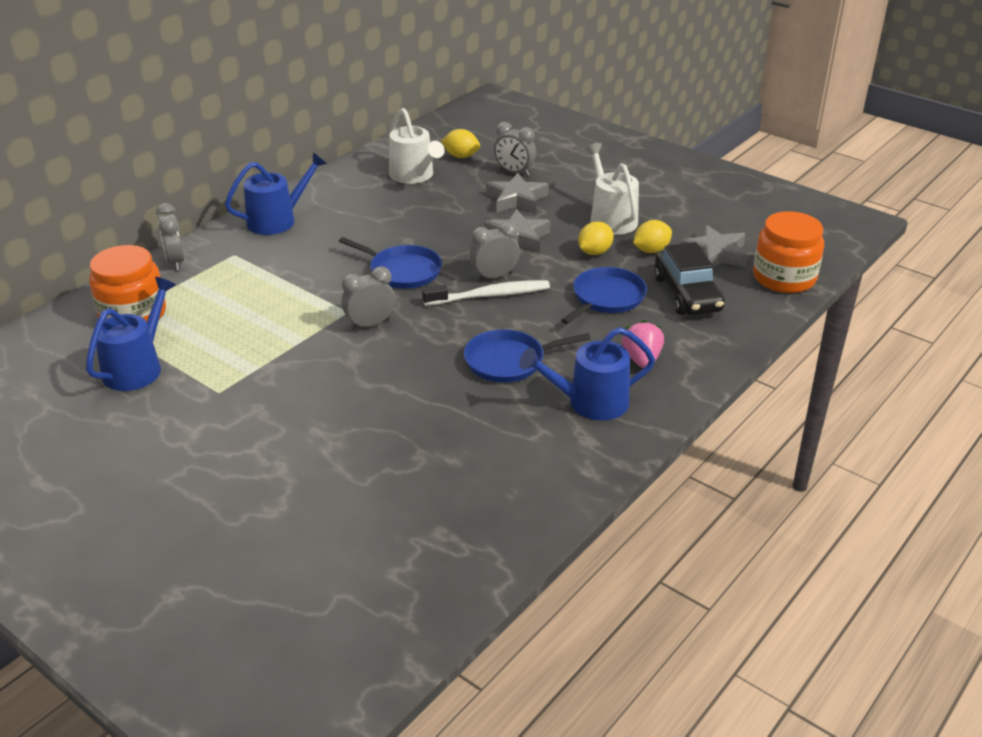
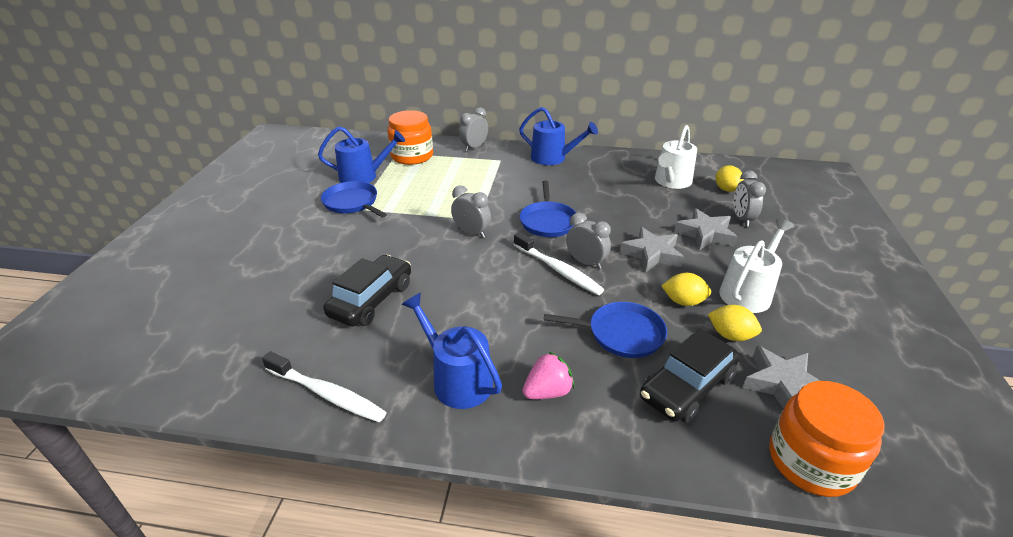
camera: 60 degrees right, 0 degrees up
(425, 424) = (371, 300): none -> black car
(509, 361) = (480, 311): blue pan -> blue pan (352, 203)
(547, 485) = (327, 394): none -> white toothbrush

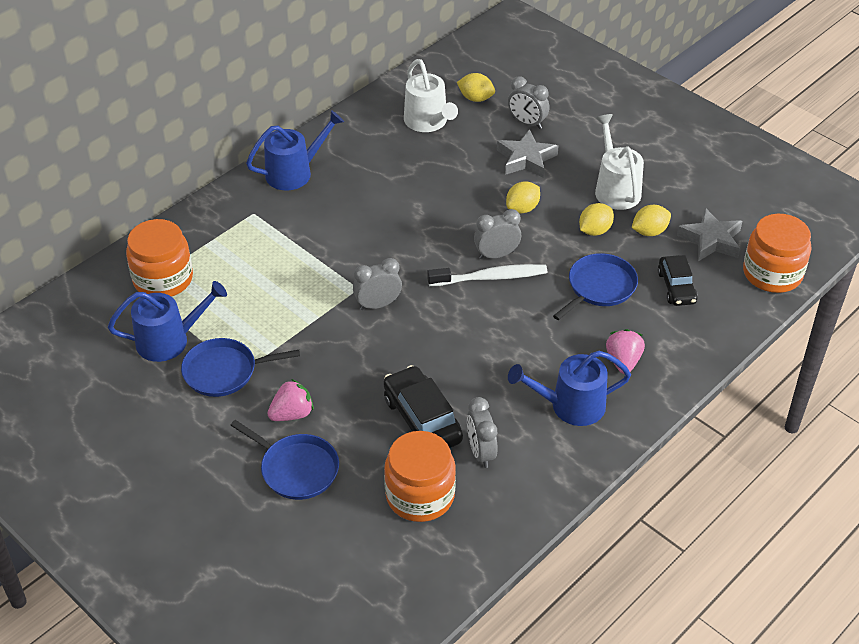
camera: 55 degrees left, 10 degrees up
(286, 333) = (420, 495): none -> orange jar
(327, 394) = (523, 490): white toothbrush -> none
(333, 241) = (292, 414): none -> pink strawberry
(363, 176) = (169, 340): blue watering can -> blue watering can turned 45 degrees clockwise
(474, 147) = (199, 218): grey clock -> grey clock (481, 452)
(548, 221) = (410, 243): blue pan -> blue pan (296, 469)
(651, 254) = (522, 208): grey star -> yellow lemon
(687, 387) = (676, 287): black car -> black car, size x0.66

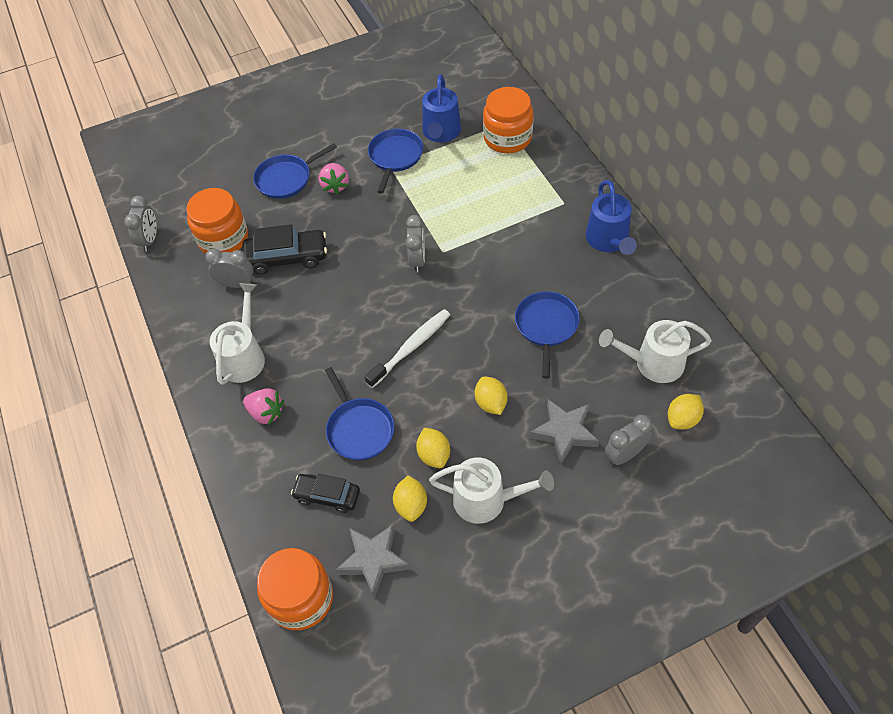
camera: 115 degrees right, 10 degrees up
(419, 192) = (546, 326): none -> blue pan
(490, 277) = (411, 347): white toothbrush -> white toothbrush turned 150 degrees counterclockwise
(496, 255) = (437, 361): grey clock -> grey clock (150, 240)
(570, 406) = (244, 356): blue watering can -> white watering can

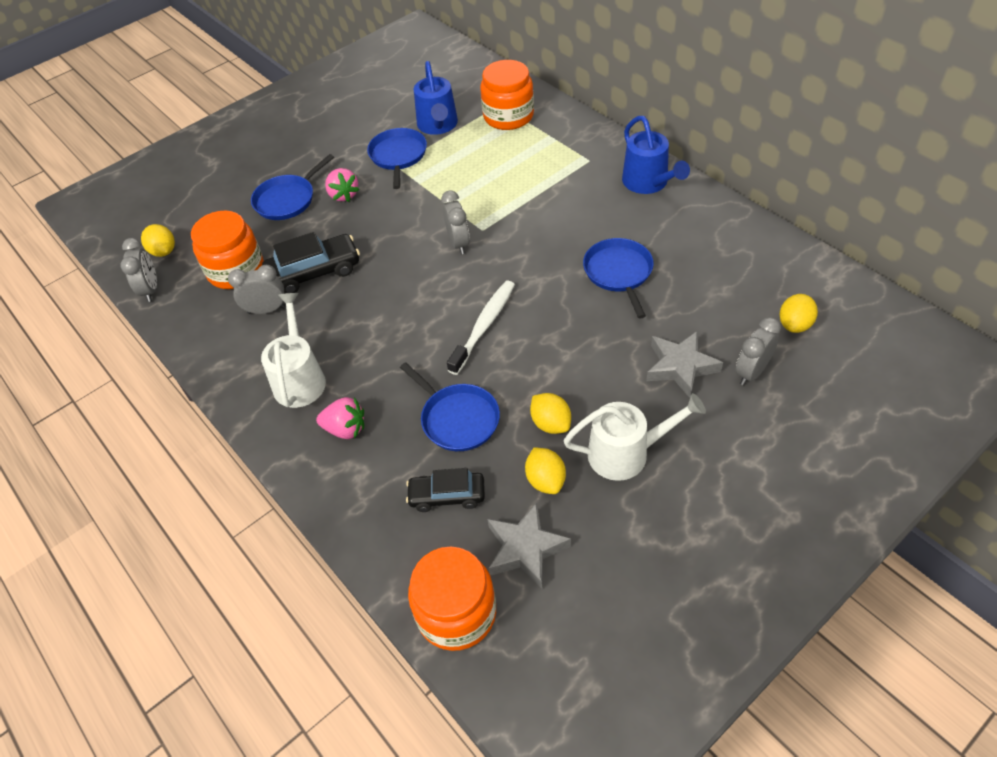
camera: 15 degrees left, 5 degrees down
(491, 403) = (591, 358): yellow lemon -> yellow lemon (163, 251)
(653, 363) = (742, 281): white watering can -> none

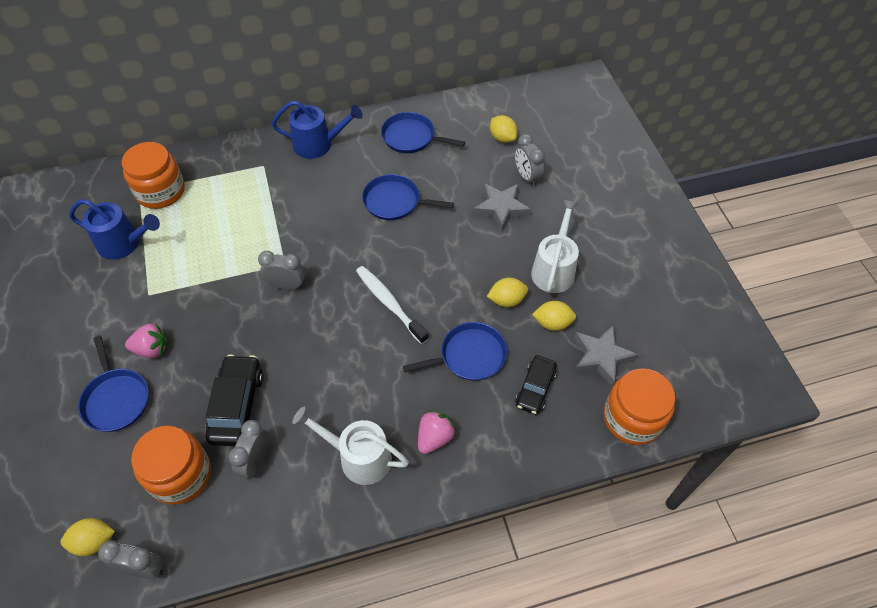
camera: 70 degrees left, 5 degrees up
(398, 156) = (137, 288): blue pan -> blue pan (411, 137)

